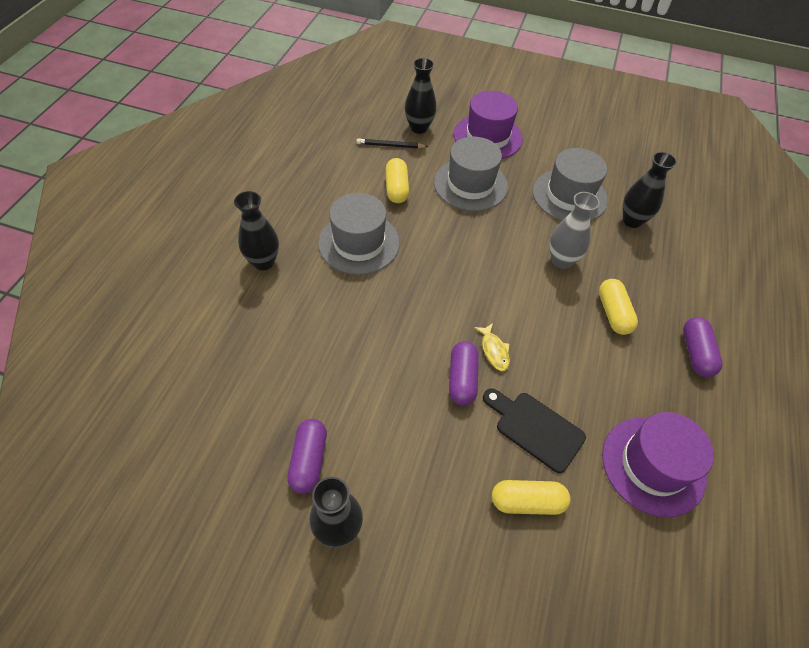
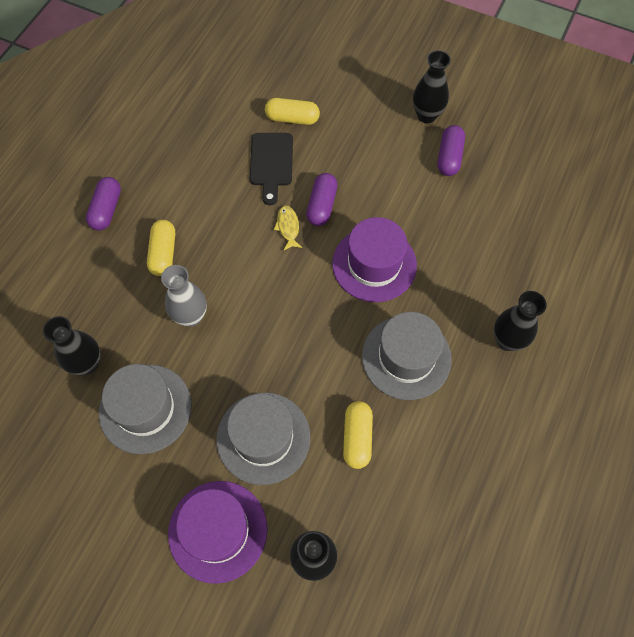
camera: 170 degrees left, 10 degrees up
(390, 146) = (358, 521): black pencil -> none
(535, 428) = (271, 163): black cutting board -> black cutting board turned 45 degrees clockwise
(653, 465) = (190, 131): purple hat -> purple hat (374, 264)

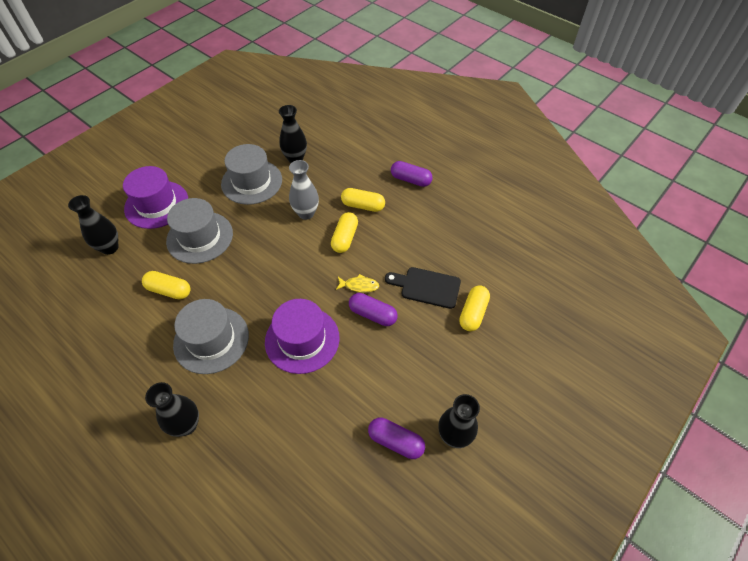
camera: 105 degrees right, 10 degrees down
(222, 260) = (345, 238): none -> yellow capsule

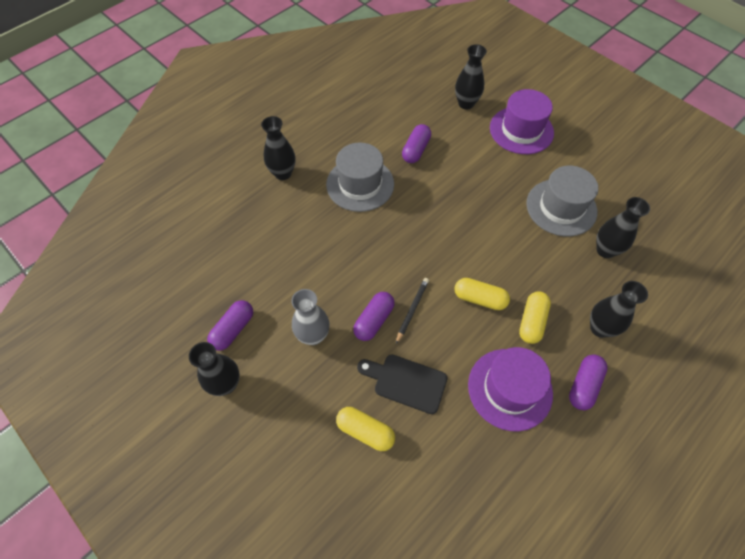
camera: 95 degrees right, 5 degrees up
(169, 290) = (416, 150): yellow capsule -> purple capsule
(200, 237) = (479, 167): grey hat -> none
(302, 339) = (351, 255): purple hat -> purple hat (510, 389)
(306, 213) = (516, 260): grey vase -> grey vase (313, 336)
(359, 286) = (412, 310): yellow fish -> black pencil
(364, 168) = (600, 328): none -> black vase
(426, 287) = (406, 382): black cutting board -> black cutting board turned 90 degrees counterclockwise

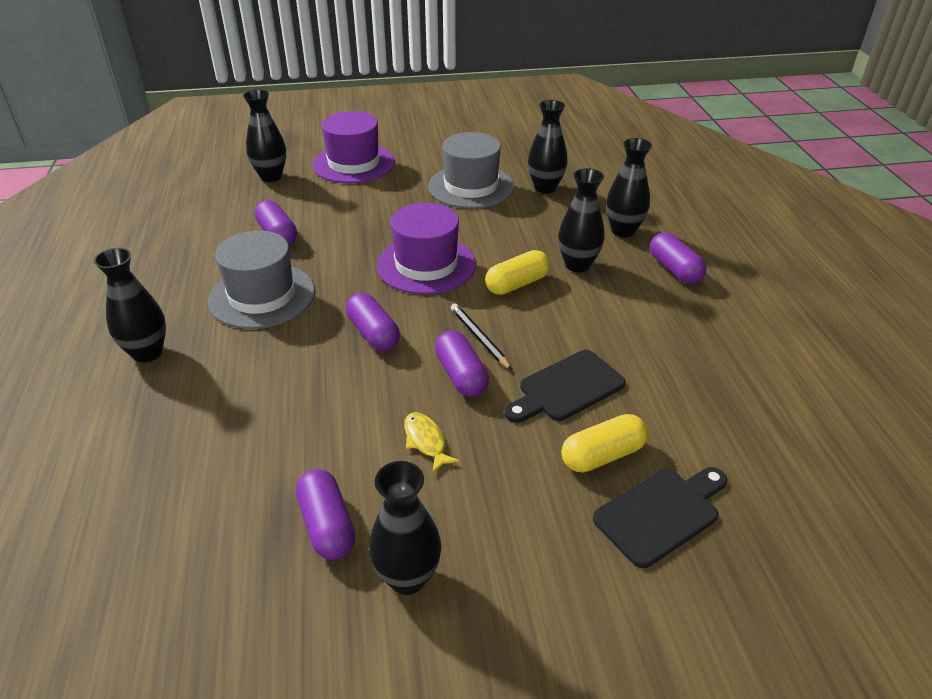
camera: 55 degrees left, 20 degrees down
(313, 336) = (426, 441): grey vase -> yellow fish
(343, 486) = (661, 513): none -> black cutting board
(373, 255) = (373, 333): none -> purple capsule
(510, 389) = (640, 316): purple hat -> purple hat (426, 265)
(532, 321) = (577, 265): yellow capsule -> black vase

